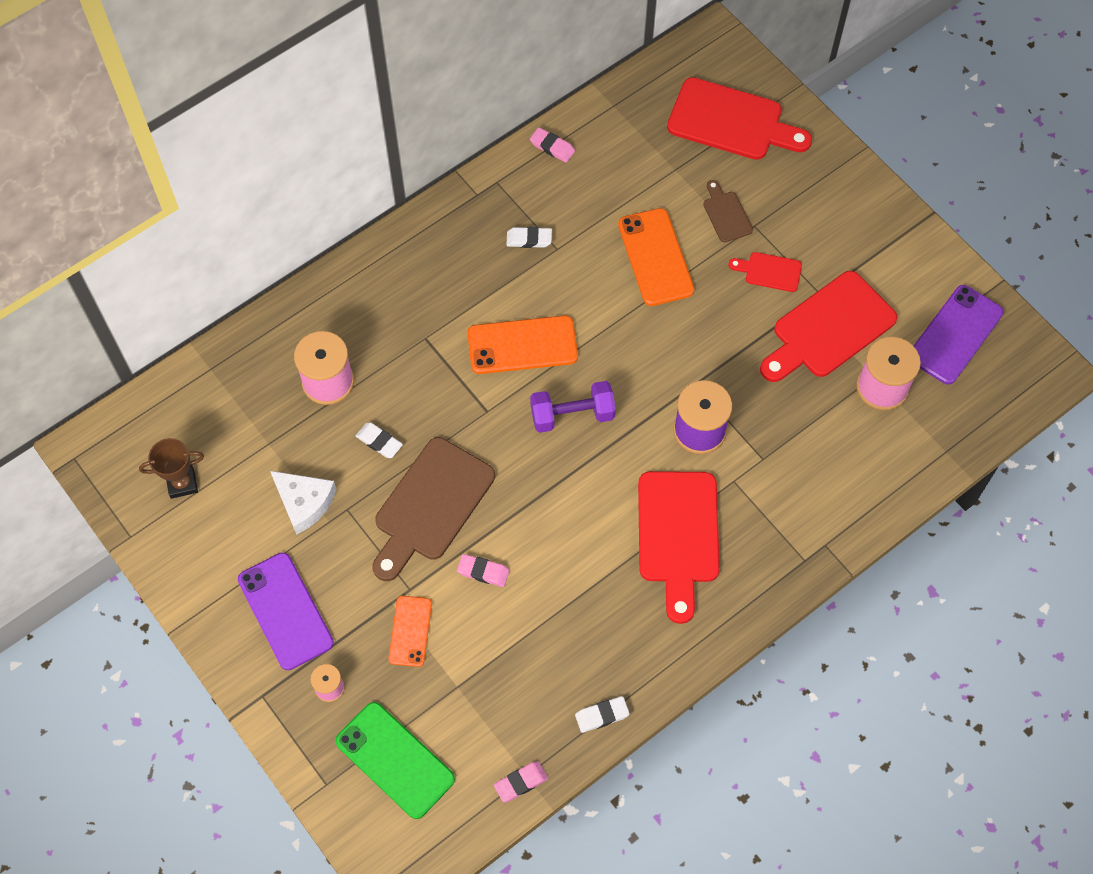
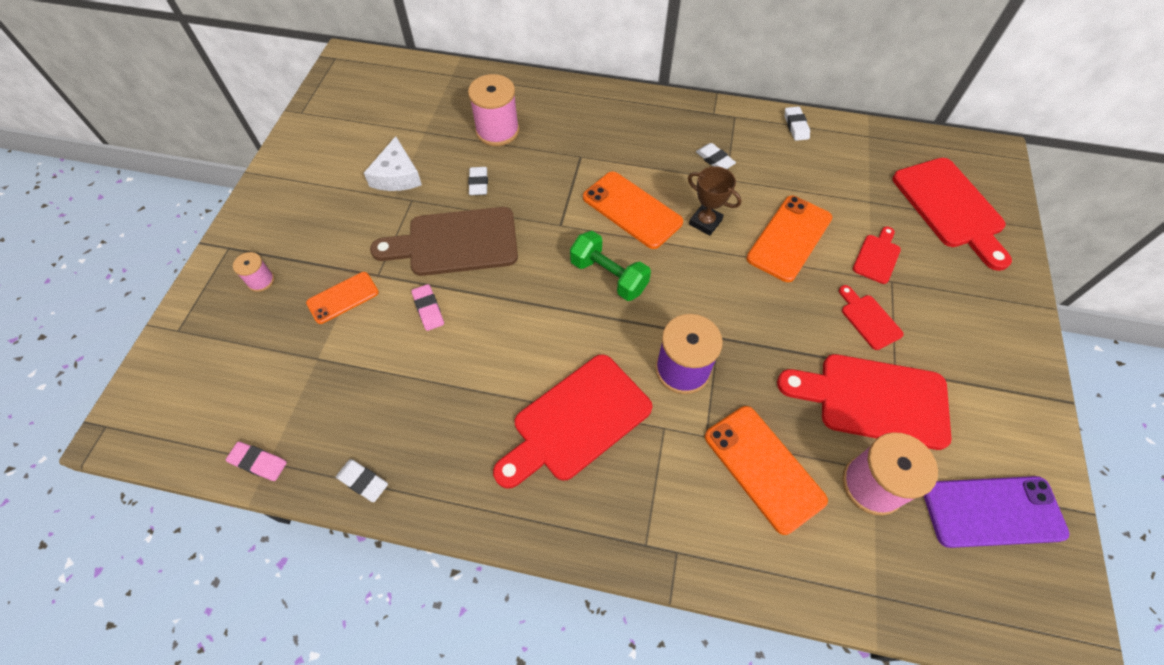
camera: 50 degrees right, 5 degrees down
(182, 483) = (359, 111): brown trophy -> brown trophy (705, 222)
(285, 611) = (305, 218): purple phone -> none
(395, 760) = (225, 360): green phone -> none
(552, 147) = (796, 126): pink eraser -> white eraser
(572, 415) = (608, 276): purple dumbbell -> green dumbbell
(726, 214) = (877, 256): brown cutting board -> red cutting board
(815, 442) = (763, 468): none -> orange phone

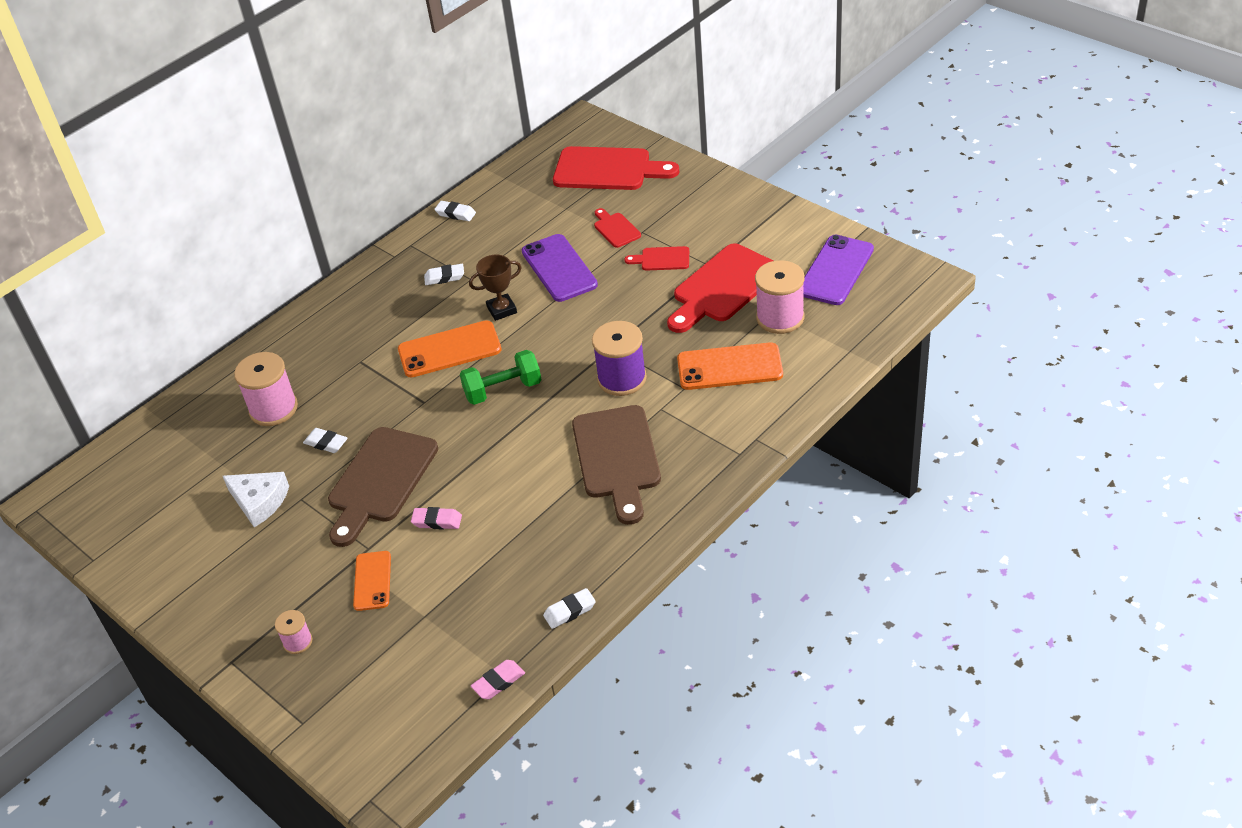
camera: 55 degrees left, 15 degrees down
(576, 421) = (617, 458): red cutting board -> brown cutting board
(789, 238) = (559, 268): orange phone -> purple phone

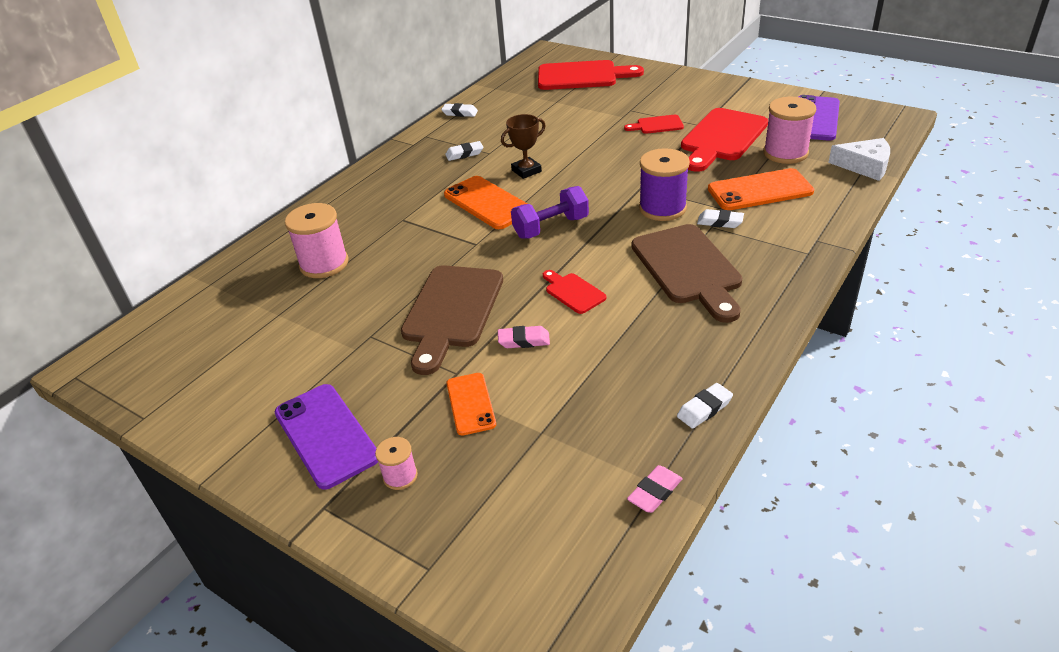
camera: 10 degrees left, 5 degrees down
(259, 502) = (325, 343): white cheese -> white cheese (865, 166)
(326, 443) = (385, 286): white eraser -> white eraser (720, 222)
(449, 350) = (487, 203): orange phone -> orange phone turned 75 degrees clockwise
(503, 390) = (551, 227): green dumbbell -> purple dumbbell
(559, 268) = (567, 139): purple phone -> purple phone (326, 435)
(615, 229) = (606, 110): red cutting board -> red cutting board (573, 292)

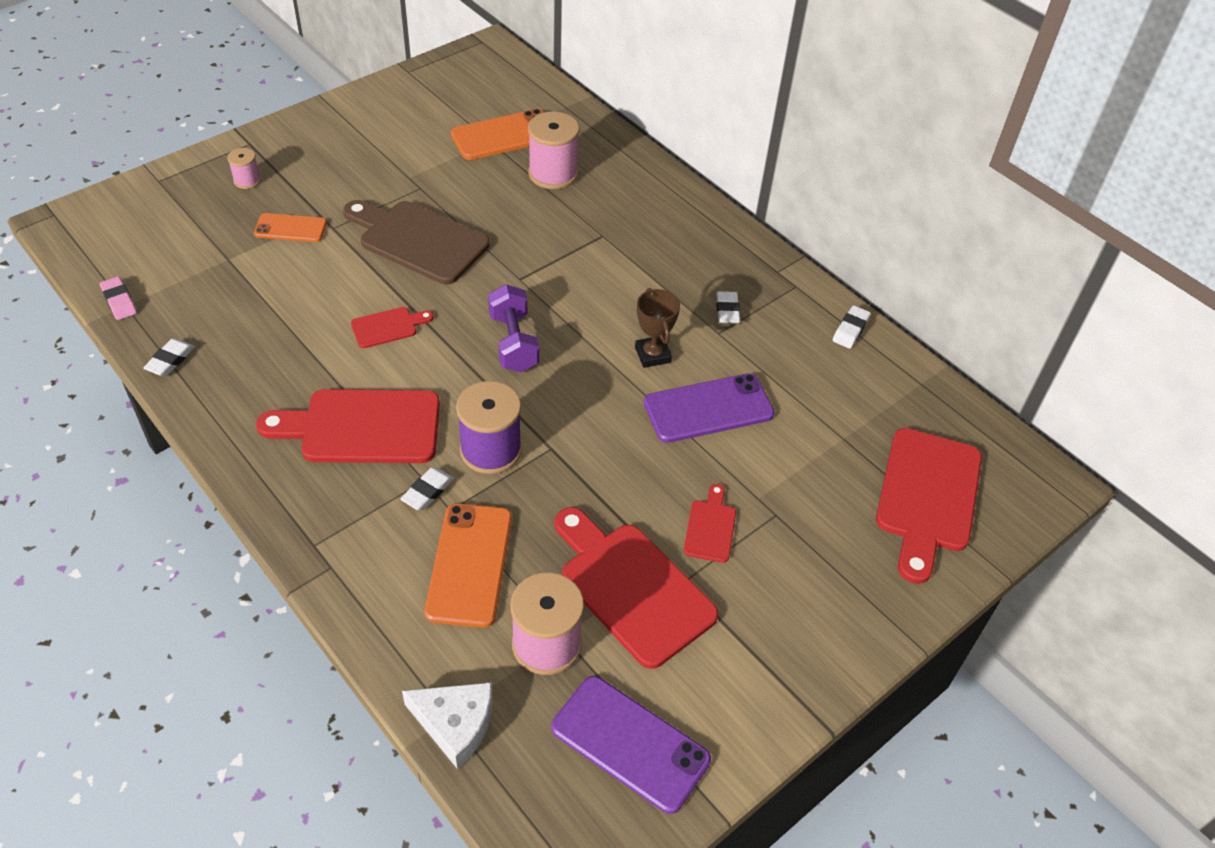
camera: 100 degrees right, 10 degrees up
(326, 435) = (318, 151): purple phone -> purple phone (708, 408)
(487, 203) = (596, 305): orange phone -> orange phone (504, 135)
(524, 340) = (343, 276): pink eraser -> none
(688, 268) = (362, 427): brown cutting board -> red cutting board
(704, 409) = (170, 360): white eraser -> white eraser turned 45 degrees clockwise
(865, 166) = (455, 724): white cheese -> white cheese turned 105 degrees counterclockwise

